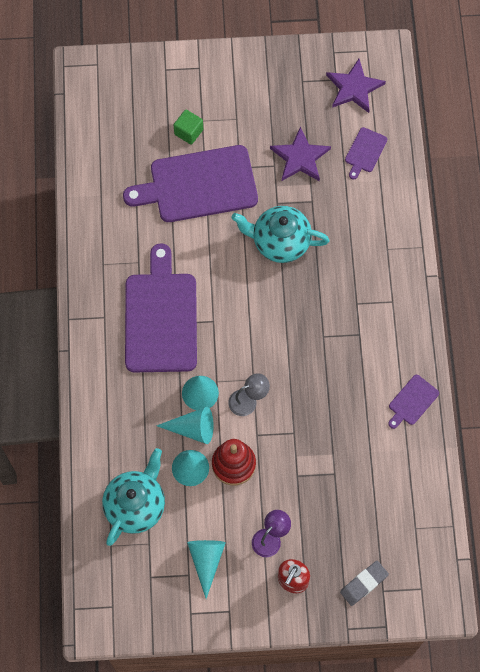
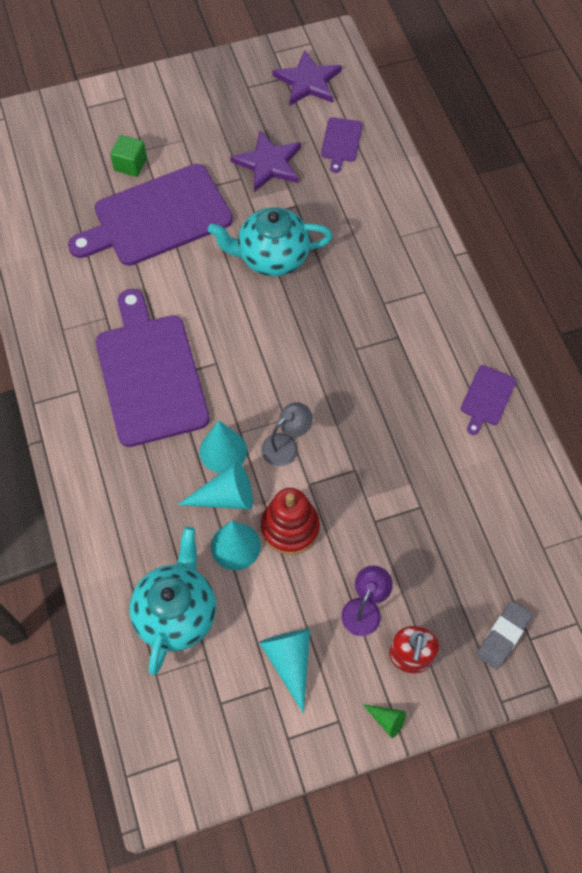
camera: 15 degrees left, 5 degrees down
(263, 619) = (387, 720): none -> green cone

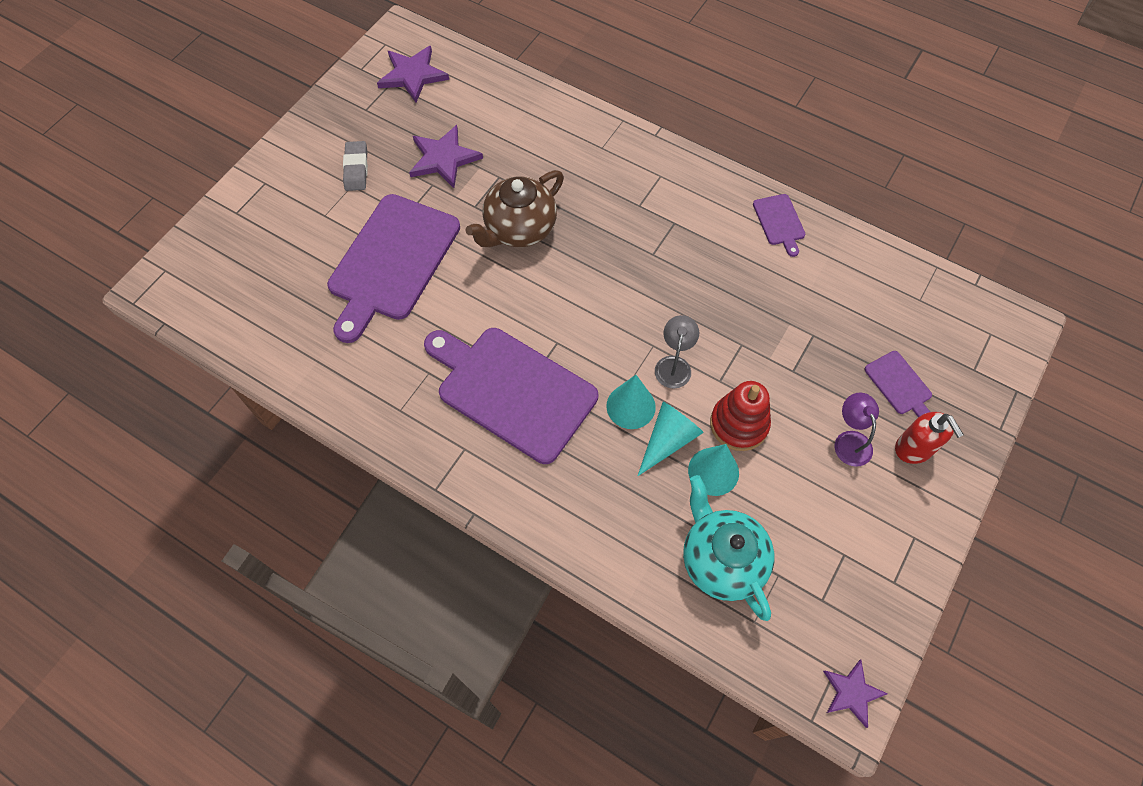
camera: 40 degrees left, 0 degrees up
(130, 164) = (325, 234): green cube -> none
(174, 784) = (852, 692): none -> purple star
(272, 257) = (519, 229): turquoise teapot -> brown teapot
(289, 661) = (838, 524): turquoise cone -> none
(341, 142) = (486, 105): purple cutting board -> purple cutting board (899, 385)
(387, 720) = (944, 507): green cone -> none
(503, 636) = (956, 382): grey eraser -> grey eraser (356, 168)

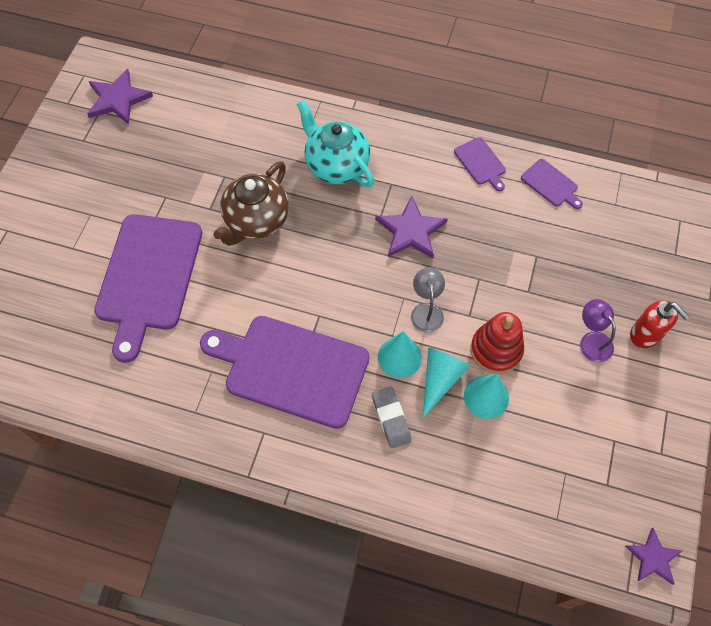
camera: 15 degrees left, 0 degrees up
(356, 168) = (90, 198): grey eraser -> grey eraser (391, 418)
(443, 158) = (169, 170): purple star -> purple star (410, 231)
(721, 560) = (514, 473): turquoise teapot -> turquoise teapot (336, 165)
(899, 385) = (619, 282): purple cutting board -> purple cutting board (551, 184)

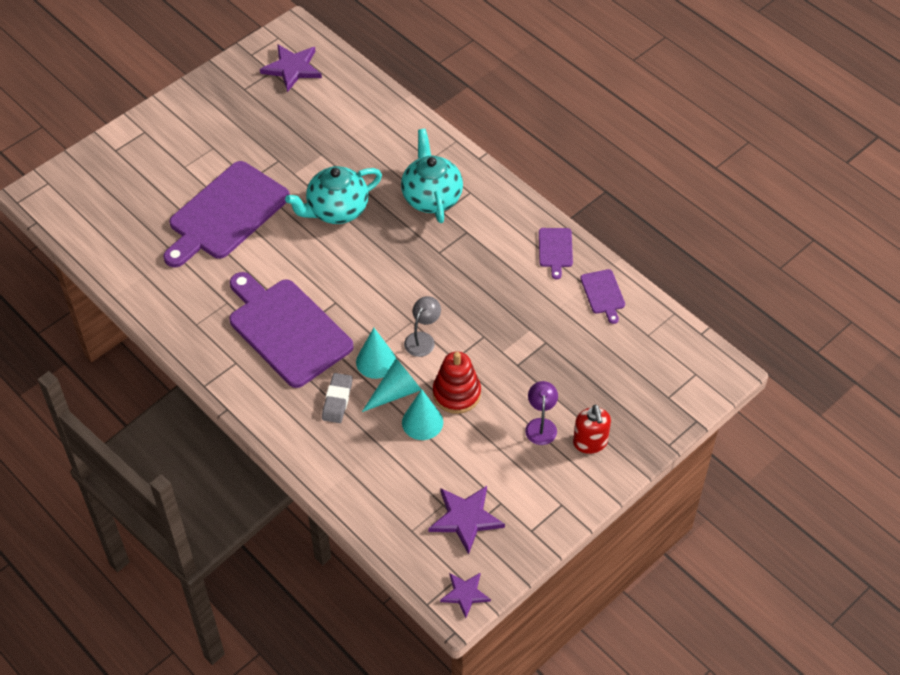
camera: 30 degrees right, 10 degrees down
(256, 220) = (336, 210): brown teapot -> turquoise teapot
(410, 231) = (455, 275): purple star -> purple star (465, 518)

